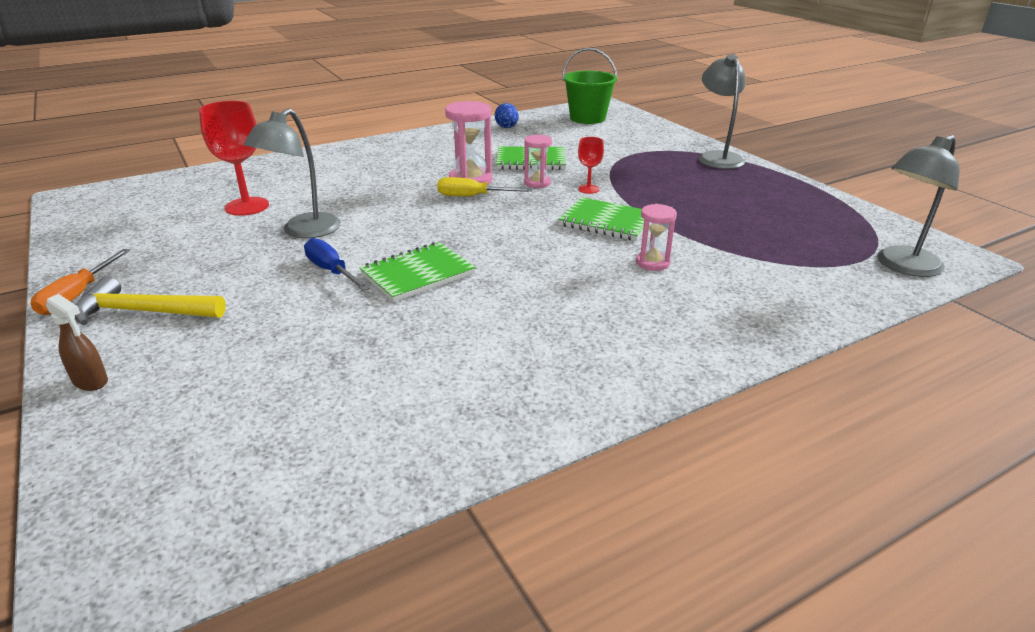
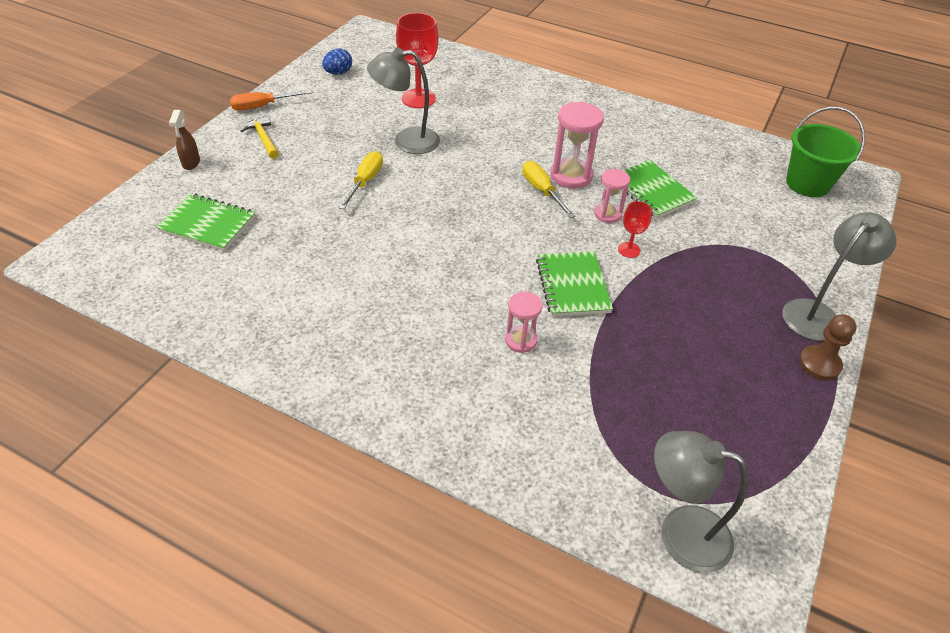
camera: 55 degrees right, 15 degrees up
(143, 312) = (263, 138): yellow hammer -> yellow hammer, size x0.66
(331, 271) = (365, 181): blue screwdriver -> yellow screwdriver
(418, 274) = (393, 221): green notebook -> green notebook (208, 224)
(506, 127) = (712, 145): blue egg -> blue egg (338, 73)
(765, 172) = (819, 364): none -> brown pawn

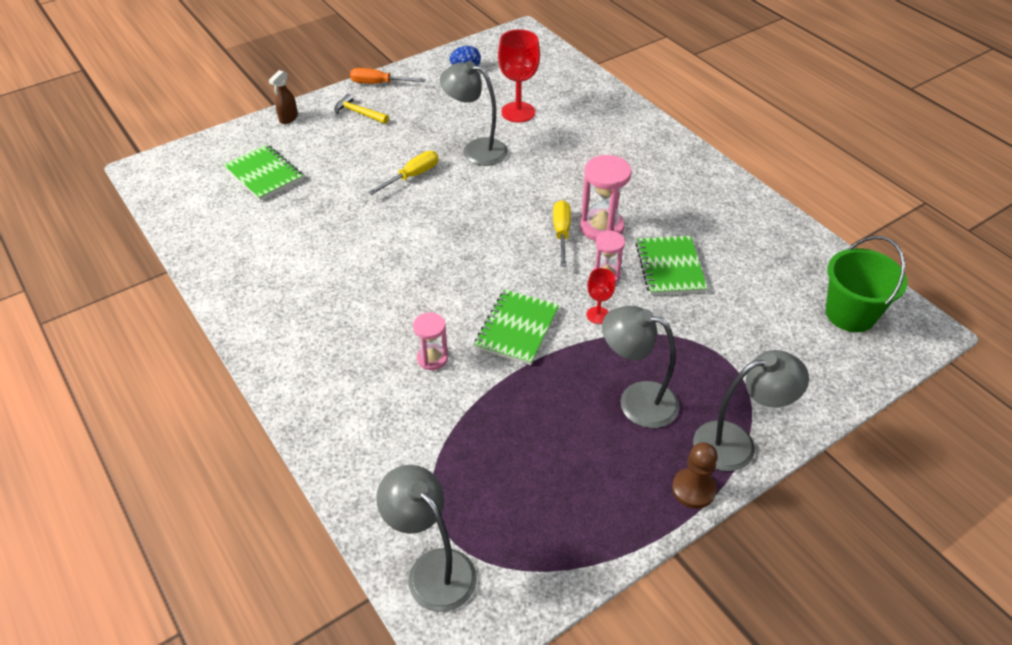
camera: 30 degrees right, 0 degrees up
(263, 138) = (358, 113): yellow hammer -> yellow hammer turned 60 degrees counterclockwise
(718, 309) = (636, 400): none -> grey lamp

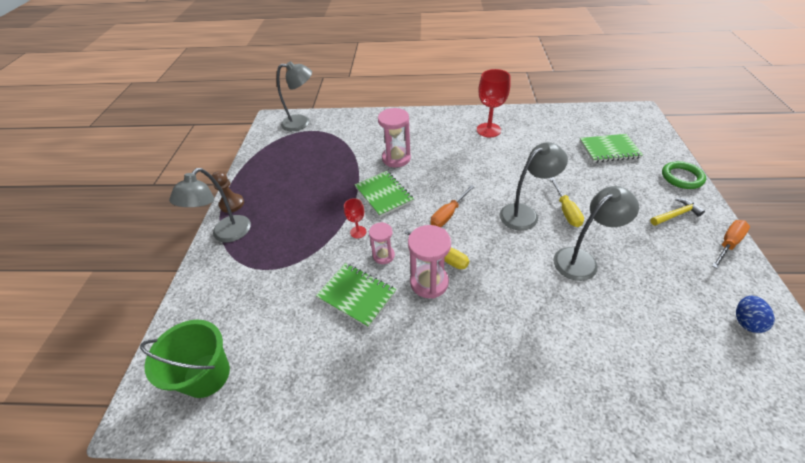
camera: 130 degrees right, 0 degrees up
(288, 118) = (681, 177): brown spray bottle -> green ring
(432, 358) = (396, 158): pink hourglass -> pink hourglass, size x1.63
(497, 255) = (448, 214): none -> orange screwdriver
(518, 112) = (633, 320): red goblet -> red goblet (488, 130)
(636, 400) = (292, 213): grey lamp -> grey lamp (525, 213)

